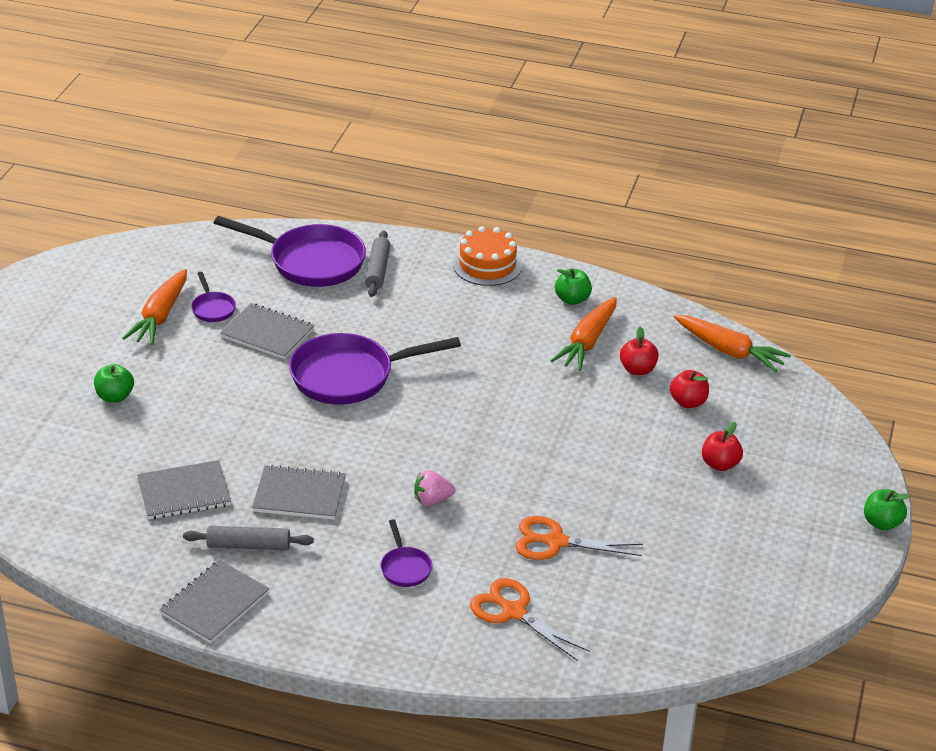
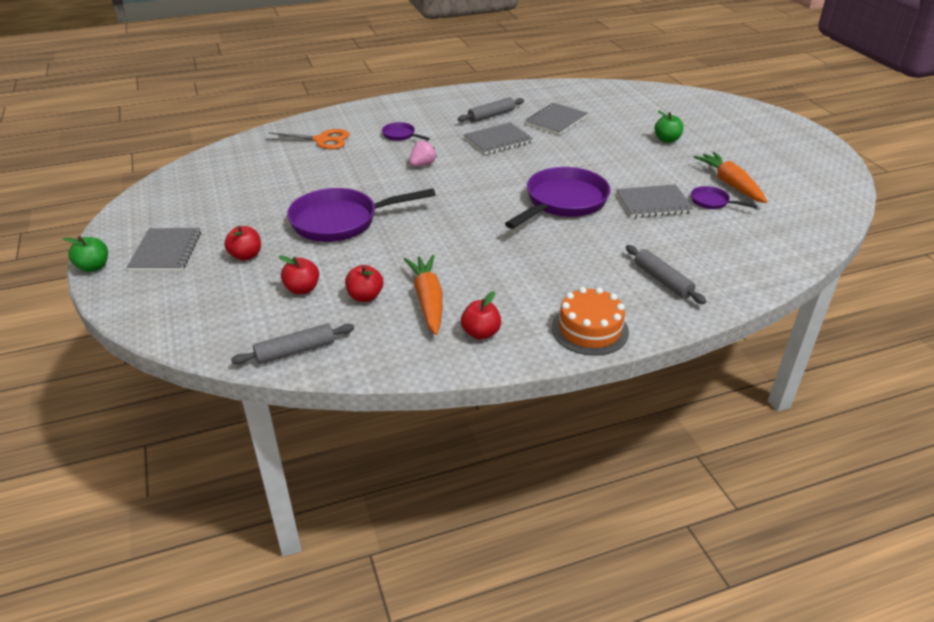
camera: 145 degrees right, 0 degrees up
(215, 604) = (474, 95): grey notebook -> grey notebook (166, 251)
(311, 262) = (716, 262): purple pan -> purple pan (340, 221)
(555, 542) = (327, 174): orange scissors -> none
(572, 299) = (480, 333): green apple -> red apple
(729, 351) = (295, 351): orange carrot -> grey rolling pin

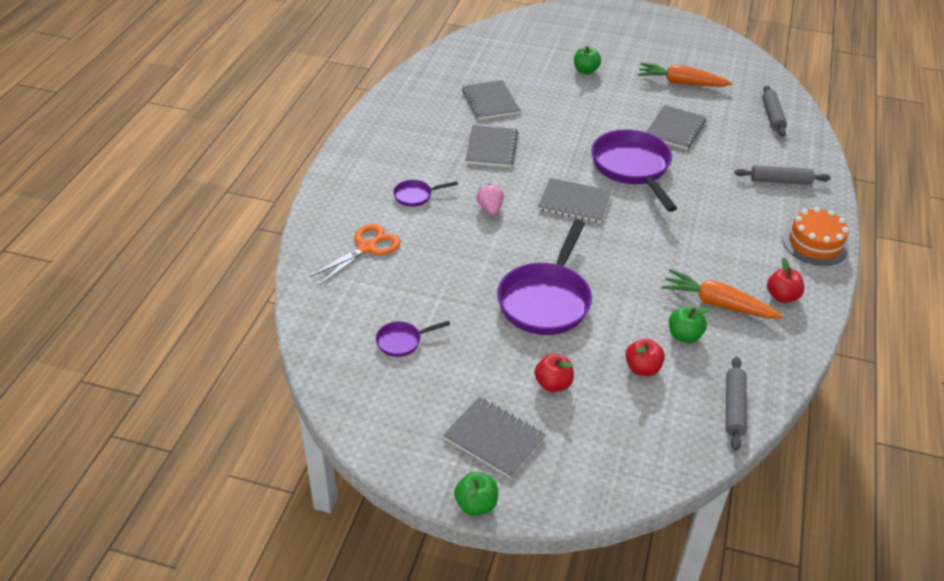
camera: 55 degrees left, 5 degrees up
(365, 296) = (684, 336): red apple -> green apple
(478, 193) = (574, 202): none -> grey notebook
(491, 115) = (438, 129): grey rolling pin -> grey rolling pin (772, 116)
(712, 202) = (698, 104): purple pan -> purple pan (402, 341)

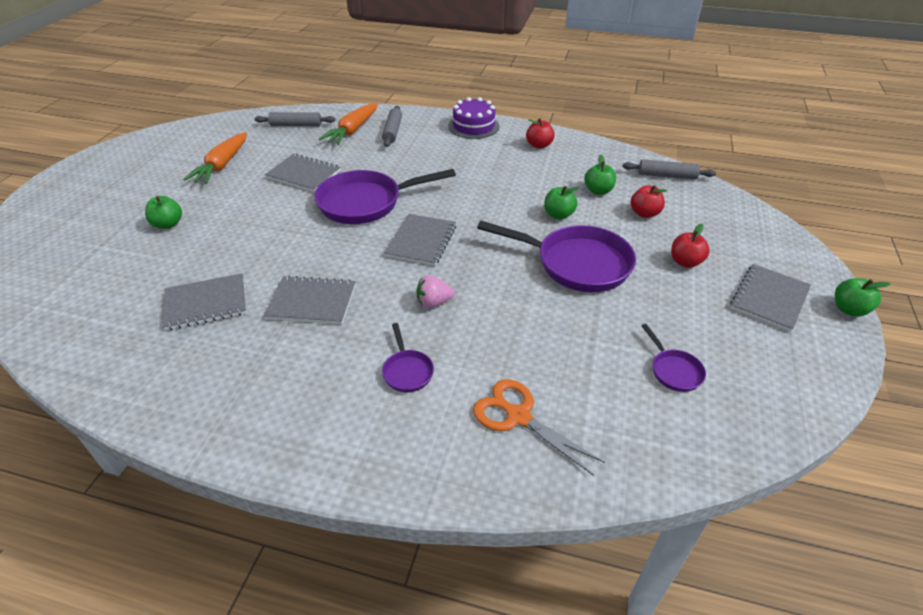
camera: 90 degrees left, 0 degrees up
(629, 297) = (558, 215): none -> green apple
(717, 304) = (555, 173): orange carrot -> orange carrot (353, 130)
(815, 243) = (473, 126): orange cake -> purple cake

